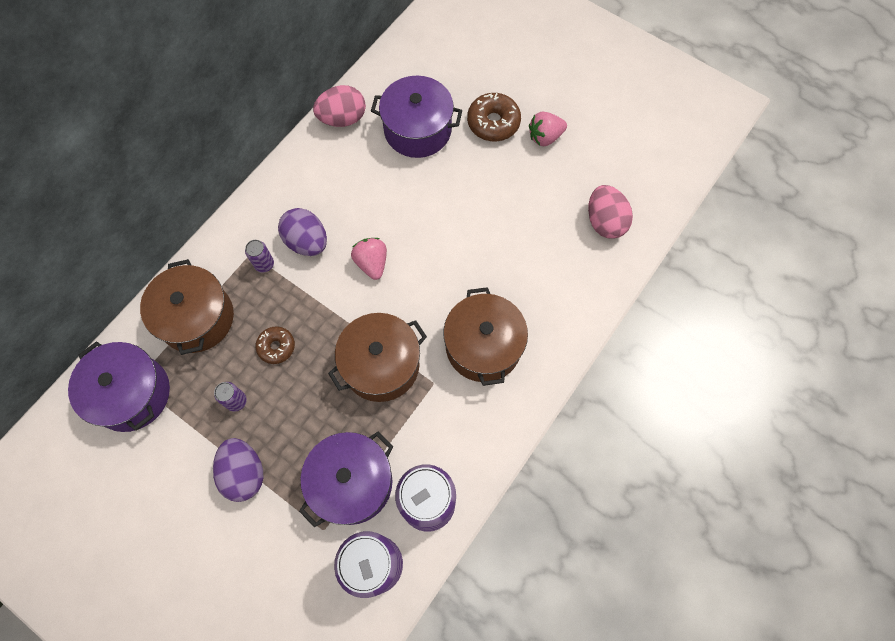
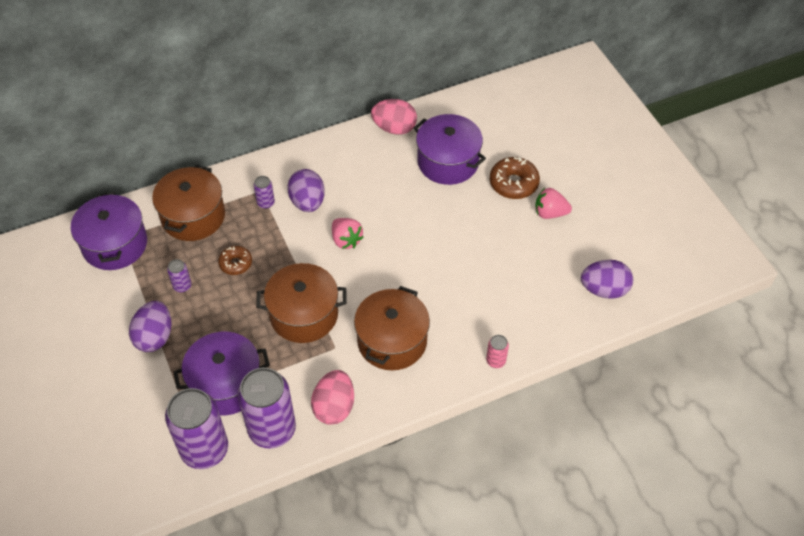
camera: 30 degrees right, 15 degrees down
(372, 263) = (346, 240): pink strawberry -> pink strawberry turned 135 degrees clockwise
(590, 314) = (496, 361): none -> pink can
(605, 222) = (557, 299): pink egg -> pink egg (334, 407)
(639, 190) = (604, 290): none -> purple egg

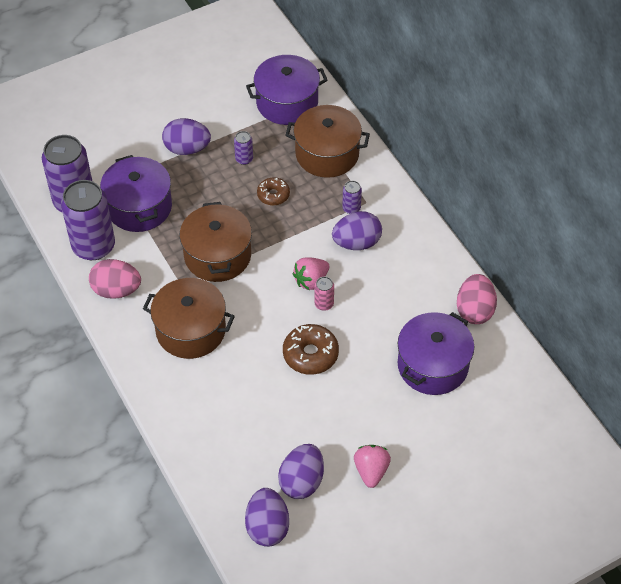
camera: 85 degrees right, 0 degrees up
(496, 361) = (171, 422): pink can -> pink can (324, 304)
(513, 183) = (410, 433): brown donut -> brown donut (310, 354)
(559, 262) = (302, 481): none -> purple egg

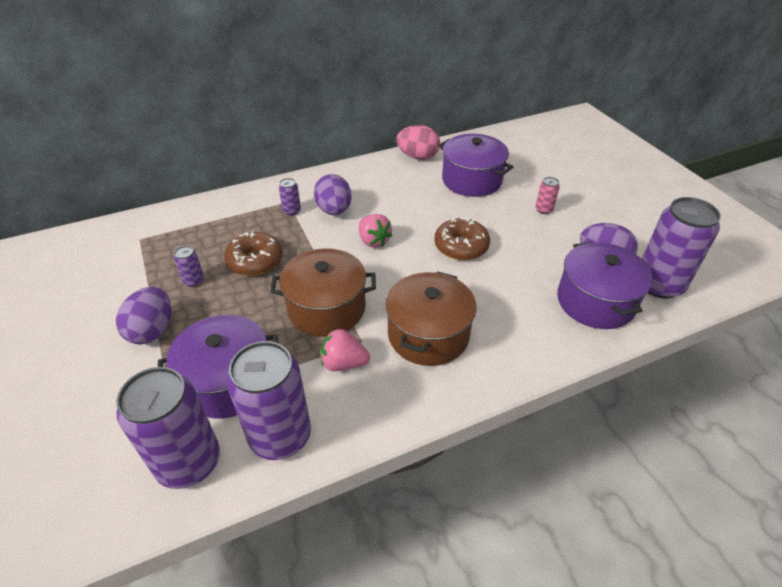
camera: 85 degrees left, 10 degrees down
(116, 290) = (361, 408): pink egg -> none
(267, 527) = (658, 284): purple egg -> purple can
(273, 195) = (255, 261): brown donut -> brown donut, size x1.57
(287, 103) = (130, 244): purple pot -> purple pot (595, 301)
(324, 304) = (403, 234): pink can -> pink can (544, 209)
(327, 154) = (216, 221): brown pot -> none
(371, 471) = (581, 219): pink strawberry -> pink strawberry (344, 363)

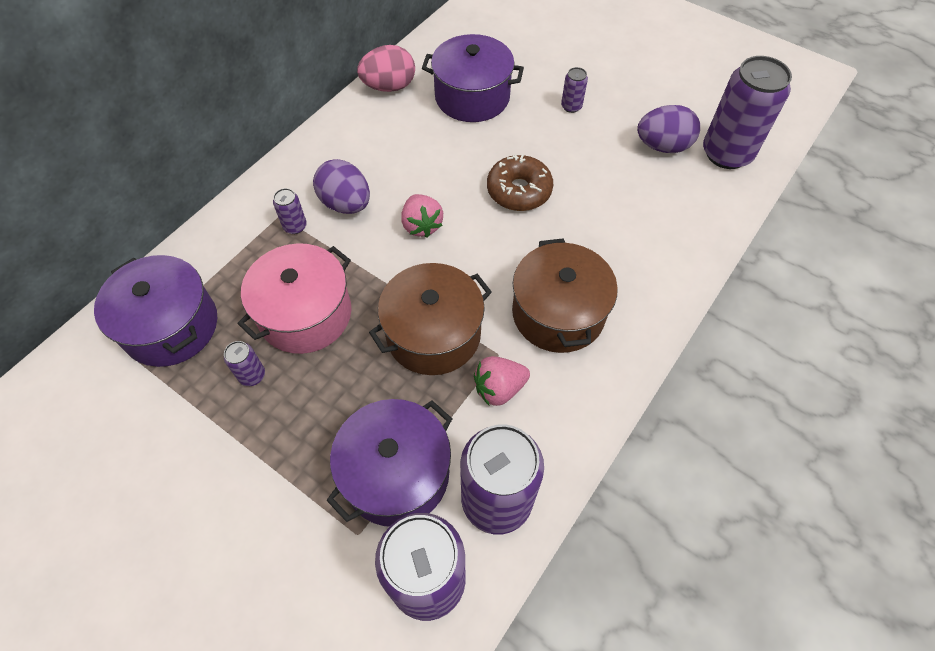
camera: 30 degrees left, 15 degrees up
(152, 330) = (256, 462): purple egg -> none
(255, 261) = (305, 314): brown donut -> pink pot
(373, 241) = (422, 225): pink strawberry -> pink strawberry turned 45 degrees clockwise
(544, 209) = (571, 106): pink can -> purple can
(595, 301) = (684, 199): purple pot -> purple pot (171, 326)

